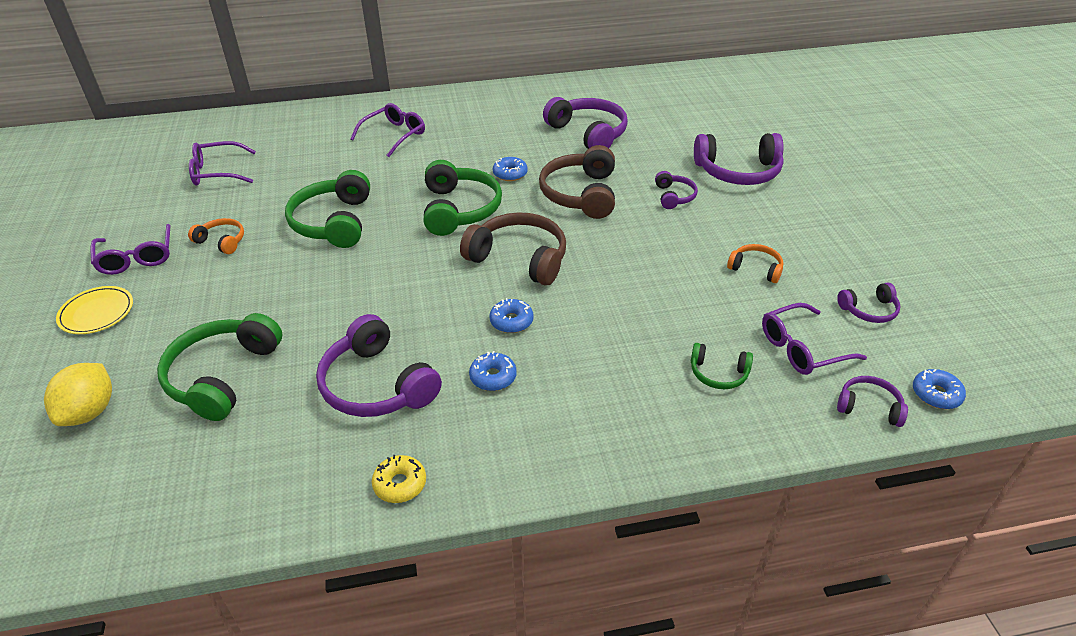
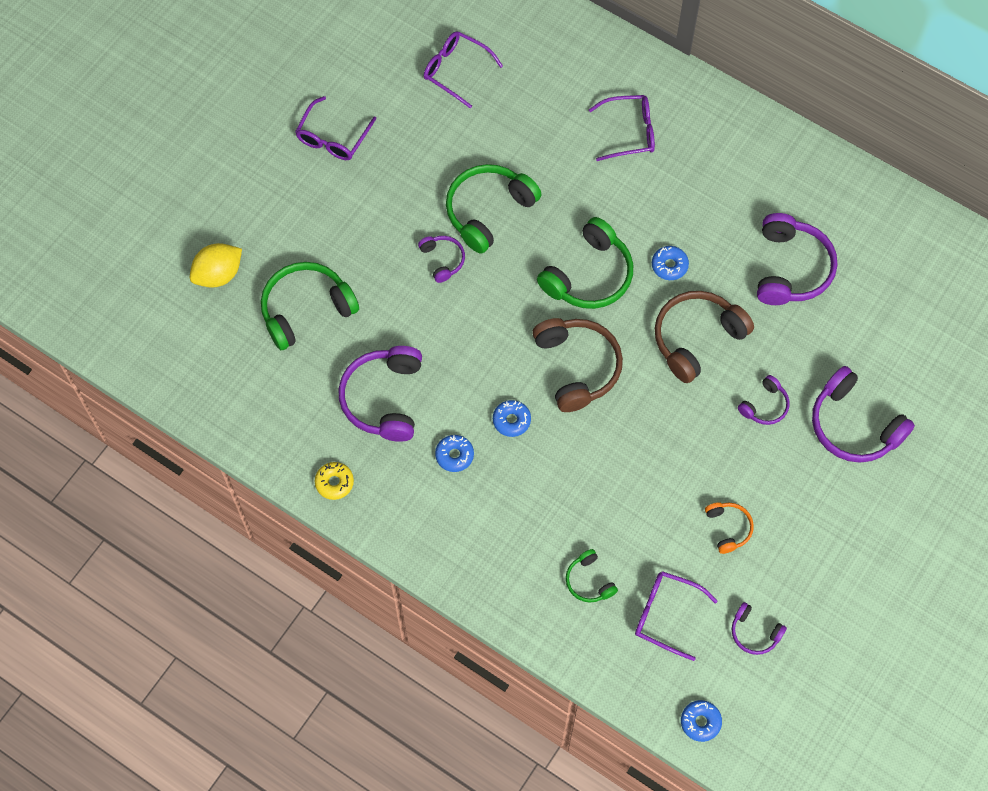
camera: 45 degrees right, 25 degrees up
(97, 313) = (274, 180): yellow plate -> none
(222, 241) = (398, 167): orange headphones -> none
(869, 407) = (647, 688): purple headphones -> purple headphones (442, 260)

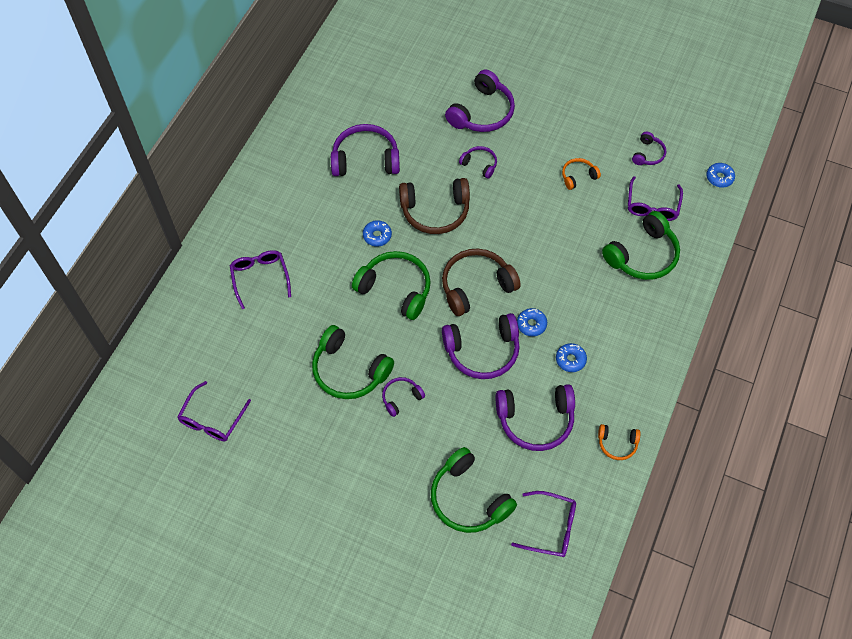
camera: 100 degrees left, 5 degrees down
(218, 274) = (449, 583): yellow lemon -> none
(332, 138) = (294, 511): purple glasses -> purple glasses (551, 528)
(334, 483) = (617, 444): yellow donut -> orange headphones
(485, 357) = (482, 351): none -> purple headphones
(589, 581) = (642, 255): green headphones -> green headphones, size x1.92
(696, 338) = (435, 211): brown headphones -> brown headphones turned 45 degrees counterclockwise

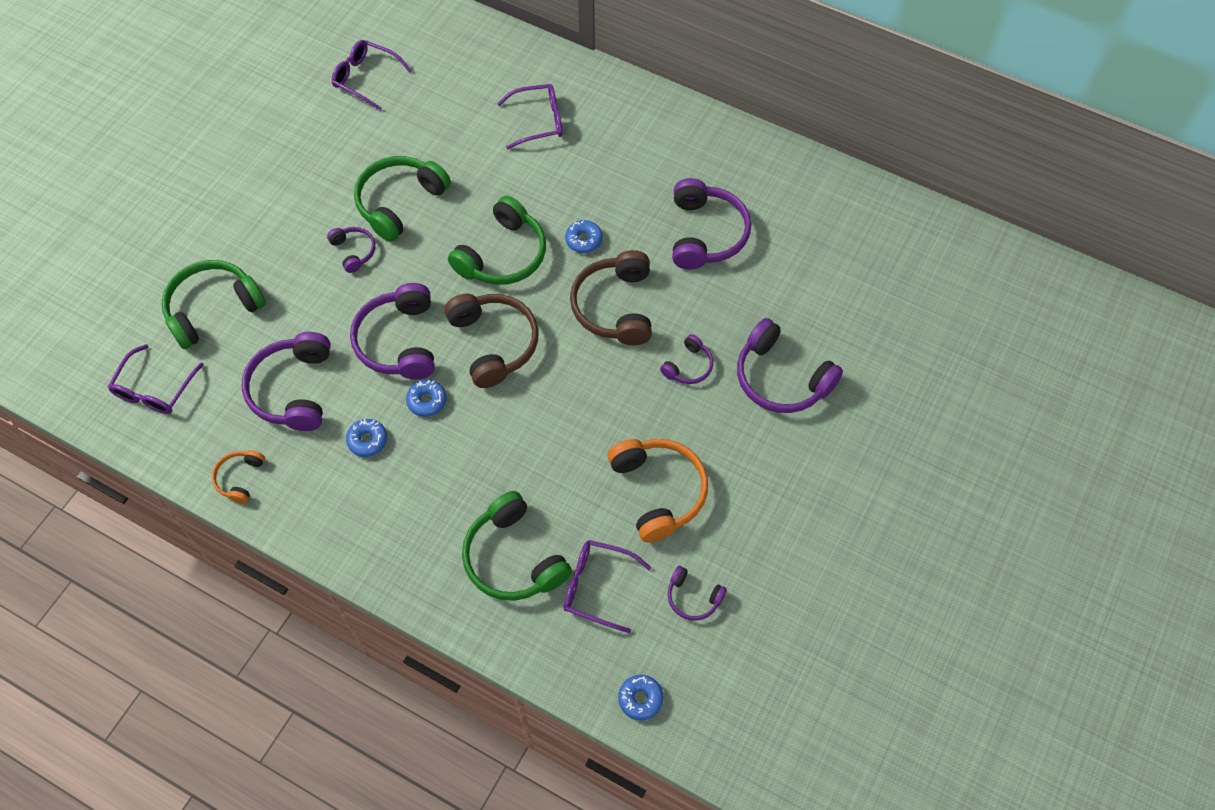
camera: 95 degrees right, 0 degrees up
(578, 176) = (658, 491): orange headphones -> orange headphones, size x1.92

